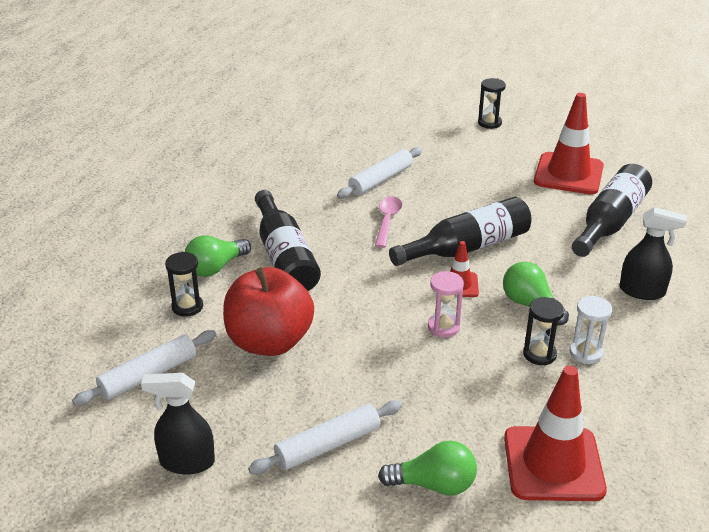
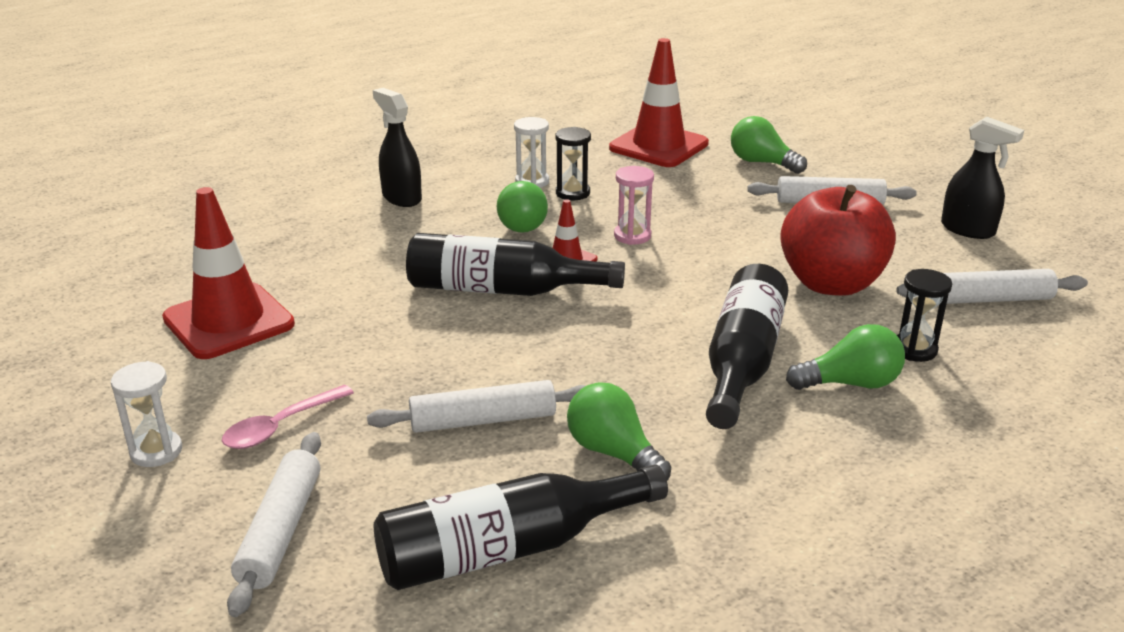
camera: 145 degrees left, 5 degrees down
(307, 189) = (613, 453): none -> green light bulb
(387, 221) = (553, 356): pink spoon -> pink spoon (280, 426)
(400, 121) = (281, 531): none -> white rolling pin
(489, 123) = (156, 451): black hourglass -> white hourglass
(610, 222) = (304, 255): black bottle -> black bottle (507, 549)

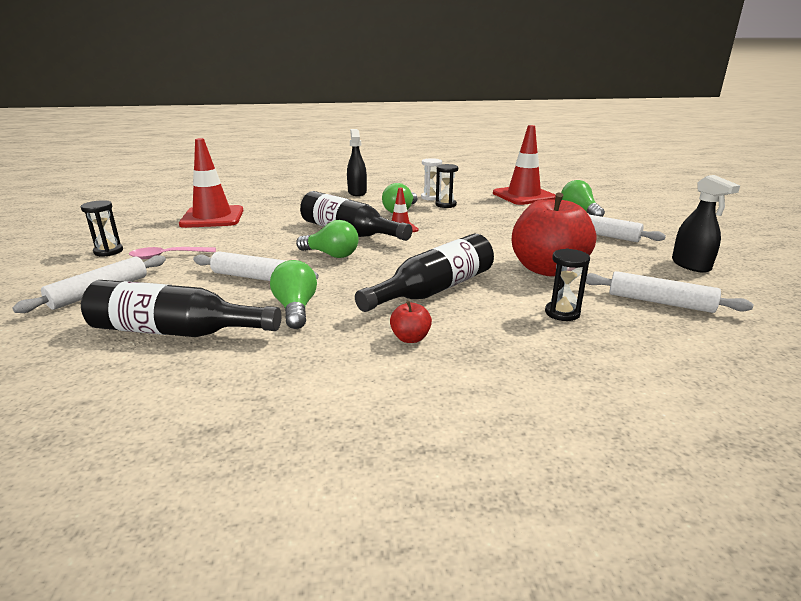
camera: 30 degrees right, 5 degrees down
(156, 451) = (108, 251): white hourglass -> black hourglass
(632, 236) = (452, 226): pink hourglass -> none
(802, 446) = (410, 338): none -> red apple
(850, 383) = (489, 317): green light bulb -> green light bulb (331, 255)

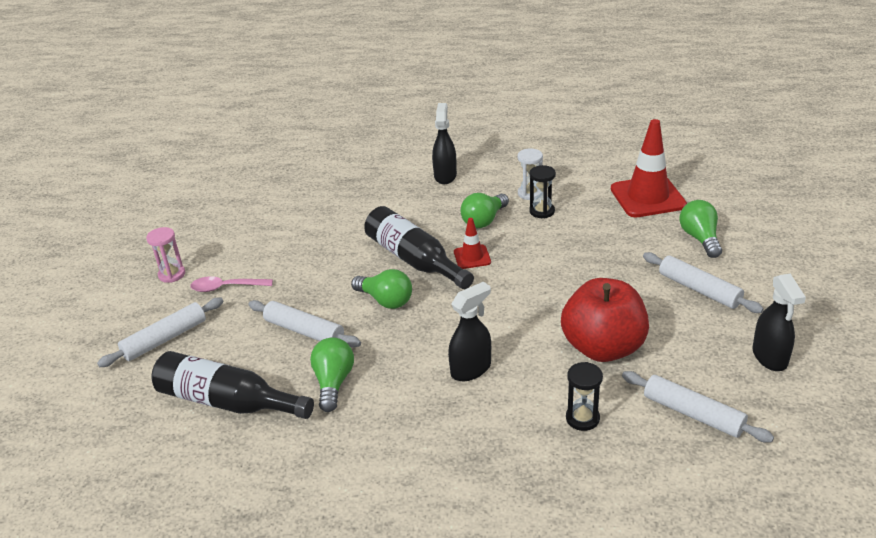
camera: 15 degrees right, 10 degrees up
(108, 251) = (172, 274): black hourglass -> pink hourglass
(212, 217) = (275, 219): red traffic cone -> none
(410, 338) = (425, 436): red apple -> none
(434, 290) = (471, 369): black bottle -> black spray bottle

